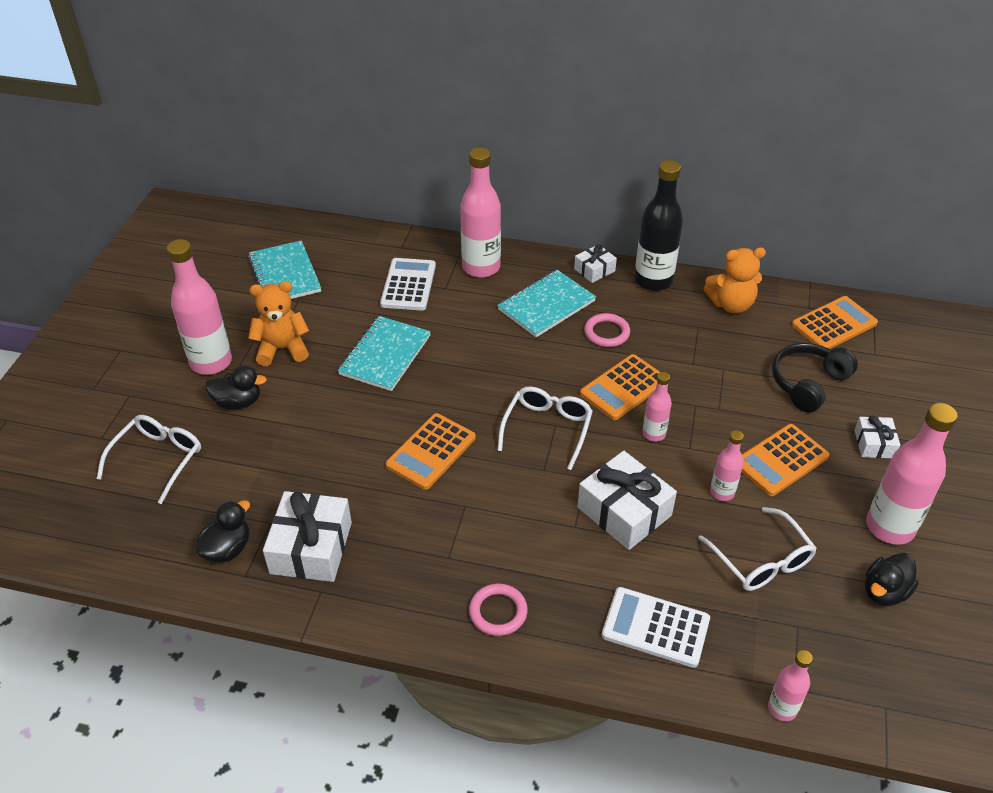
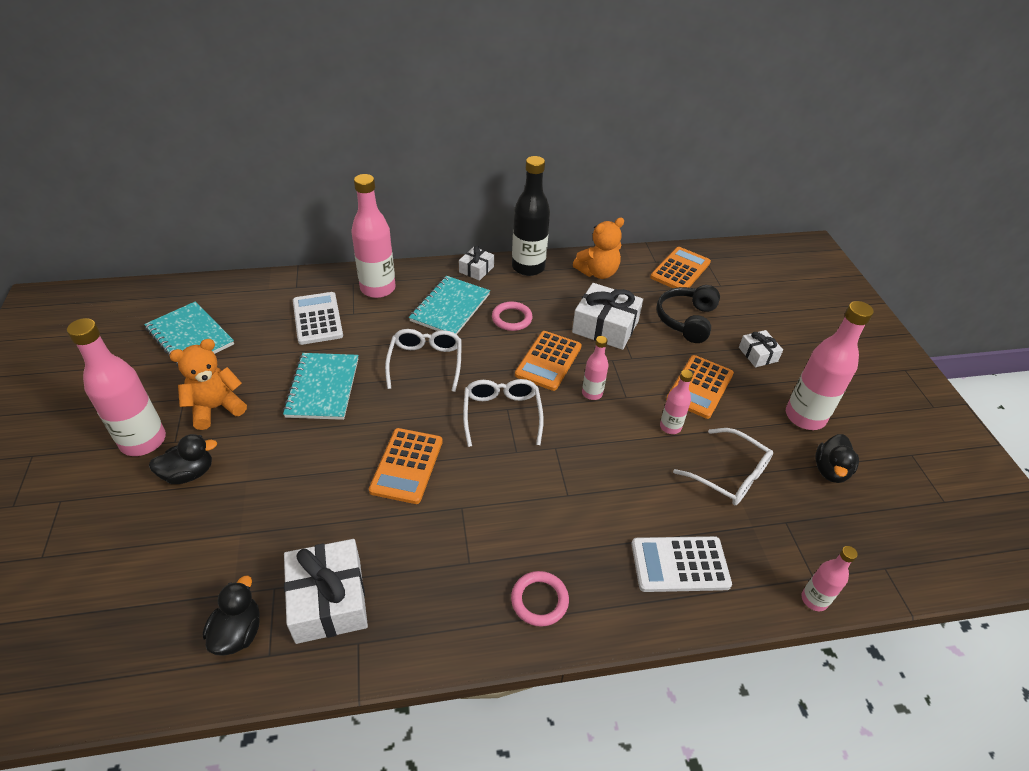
camera: 25 degrees left, 0 degrees up
(158, 459) = (120, 560): white glasses -> white glasses (425, 363)
(624, 511) = (602, 468): white gift -> white gift (605, 327)

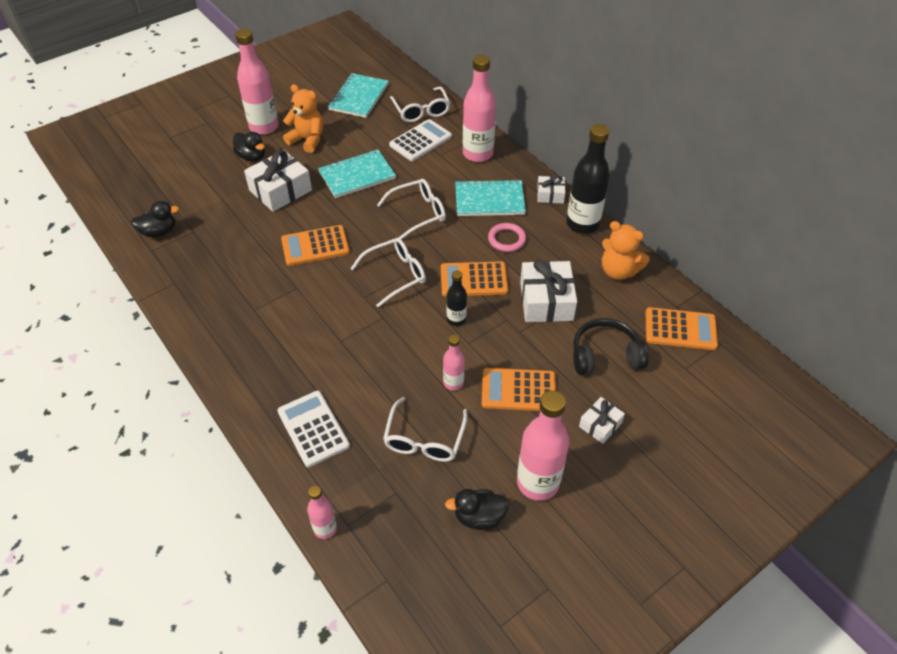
camera: 65 degrees right, 5 degrees up
(270, 299) = (421, 111): none -> white glasses
(329, 600) = (196, 257): white gift -> white gift (280, 190)
(539, 600) = (243, 357): pink ring -> none
(592, 393) = (456, 319): pink bottle -> black bottle

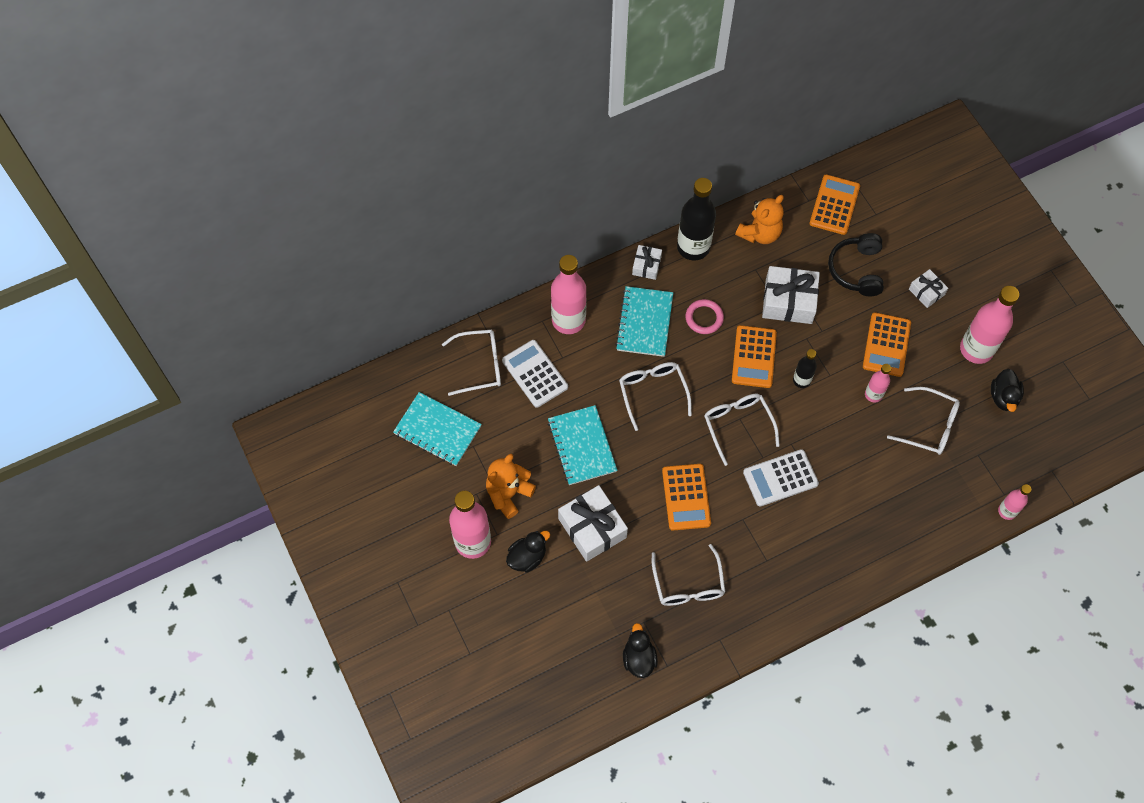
camera: 80 degrees left, 15 degrees up
(228, 256) = (688, 584): none -> white glasses
(313, 428) = (911, 514): white calculator -> white calculator (780, 478)

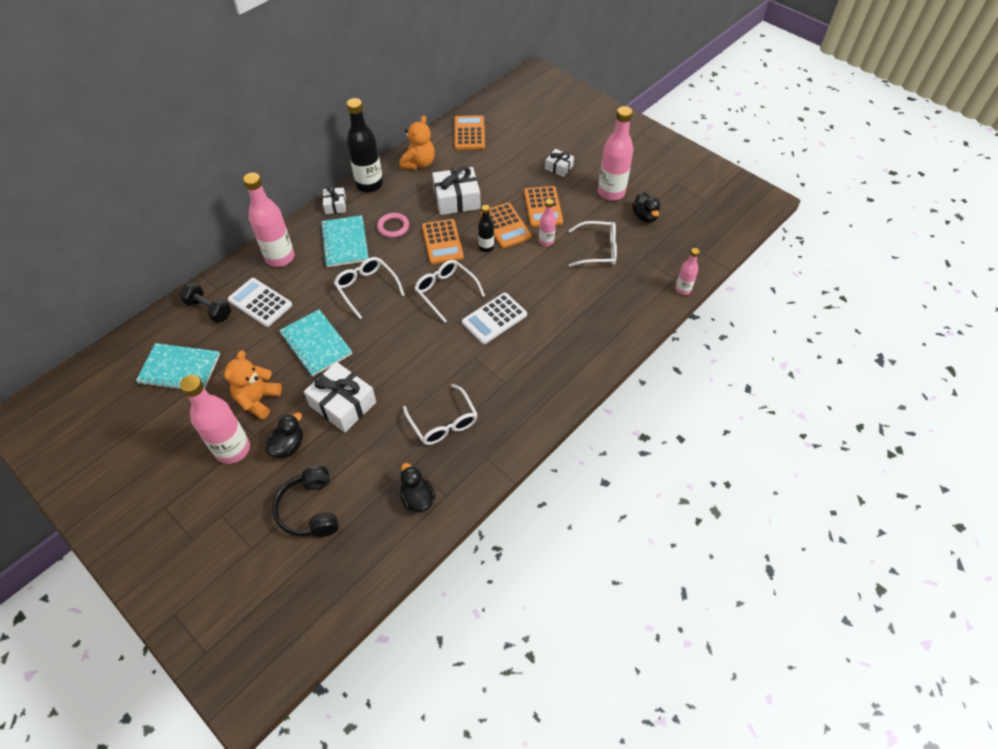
camera: 20 degrees left, 10 degrees down
(480, 365) = (209, 309): white glasses -> black dumbbell
(686, 497) = (419, 355): orange calculator -> orange calculator (505, 226)
(856, 270) = (501, 167): black headphones -> black headphones (310, 509)

